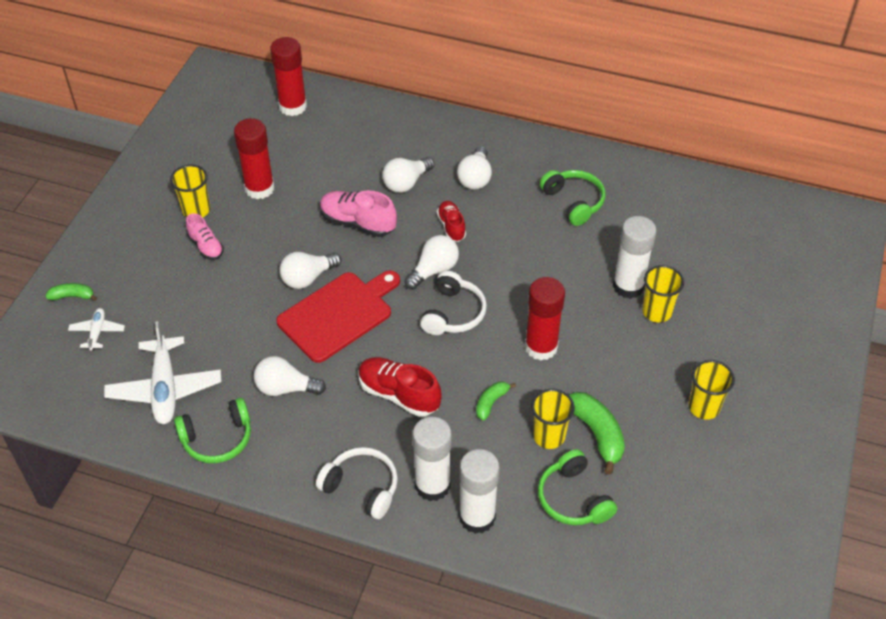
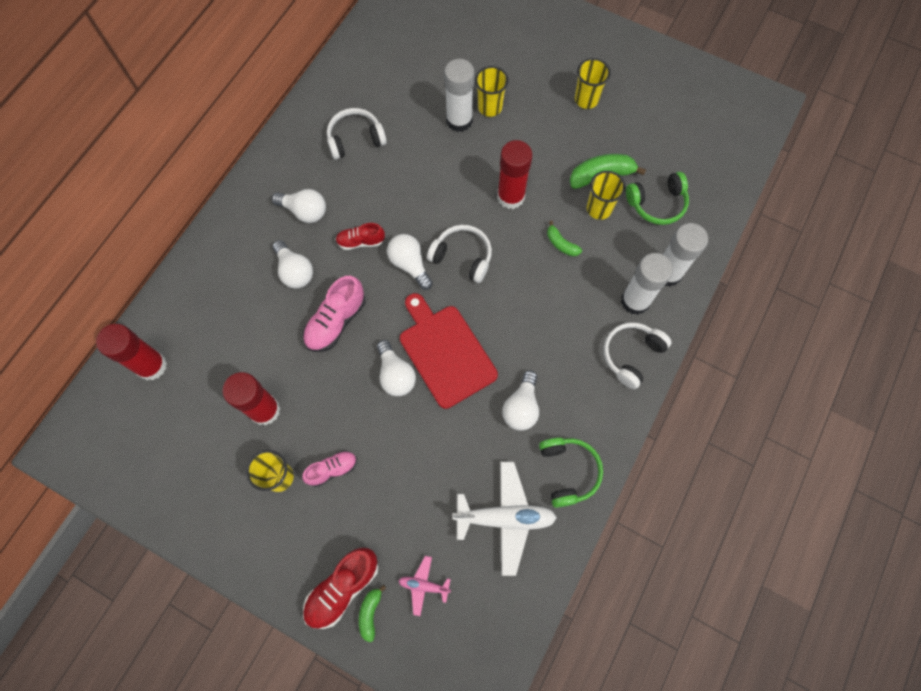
camera: 80 degrees left, 20 degrees up
(97, 332) = (424, 585): white plane -> pink plane
(398, 394) = (542, 313): red shoe -> red shoe (342, 588)
(573, 202) = (355, 139): green headphones -> white headphones

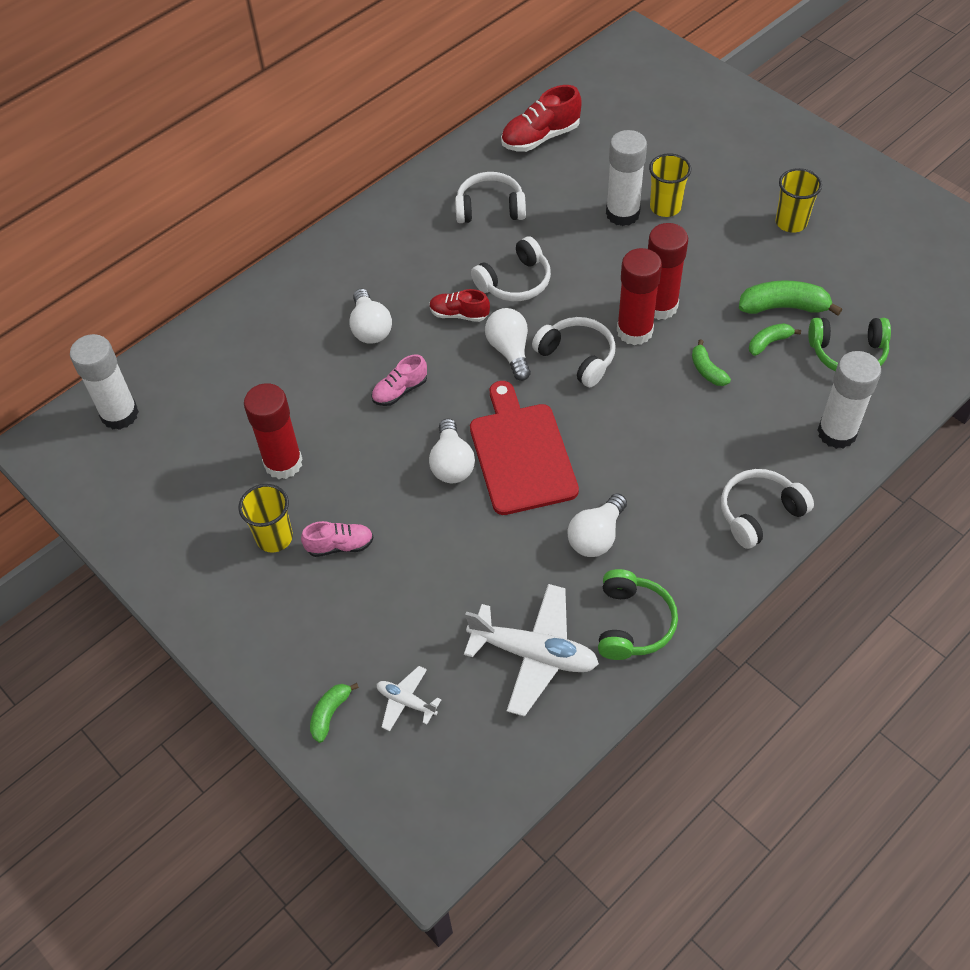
camera: 20 degrees right, 15 degrees down
(151, 366) = (172, 387): red glue stick -> red glue stick (634, 331)
(304, 211) = (404, 269): white light bulb -> none
(336, 322) = (400, 391): pink shoe -> pink shoe, size x0.62
(342, 588) = (306, 677): red shoe -> red shoe (540, 137)
(395, 201) = (515, 282): none -> white headphones
(424, 585) = (406, 701): pink plane -> white plane
(599, 209) = (769, 342): yellow cup -> green banana
(635, 301) = (784, 454): white glue stick -> white glue stick (120, 414)

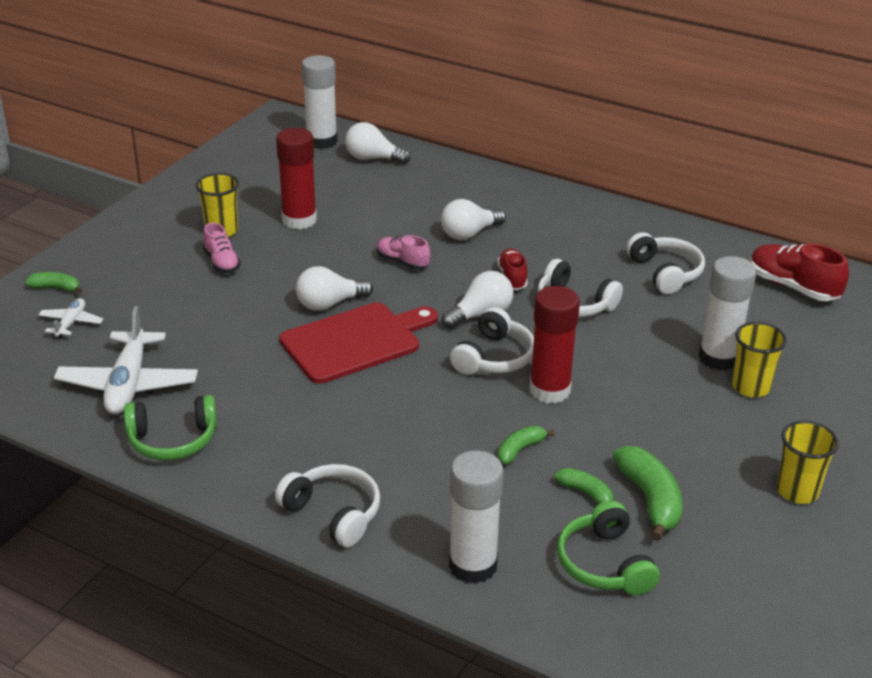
camera: 70 degrees right, 20 degrees down
(596, 536) = (270, 402): white light bulb -> white light bulb (373, 159)
(659, 306) = (596, 403): red glue stick -> none

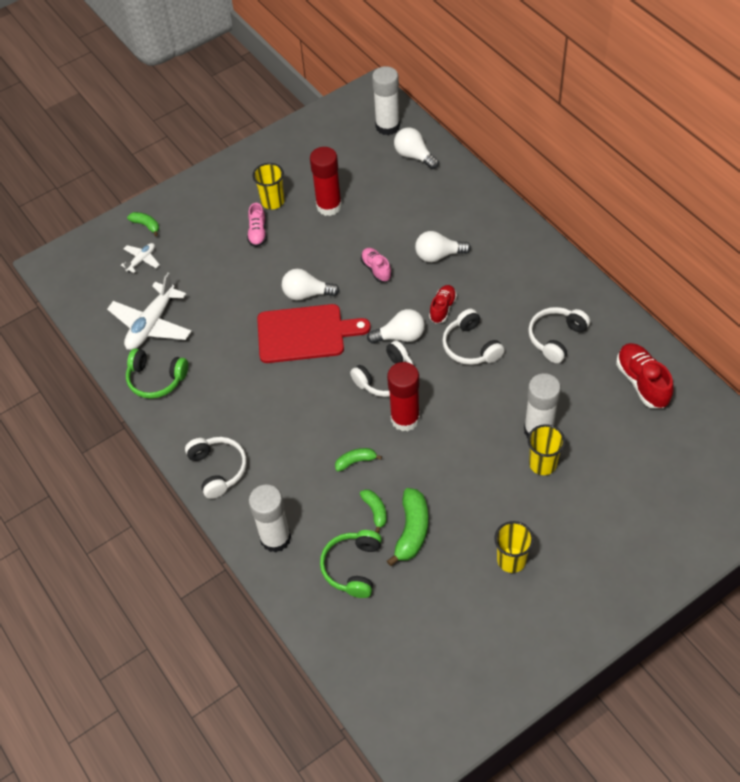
camera: 30 degrees right, 20 degrees up
(665, 272) = (556, 338): white headphones -> white headphones turned 150 degrees counterclockwise

